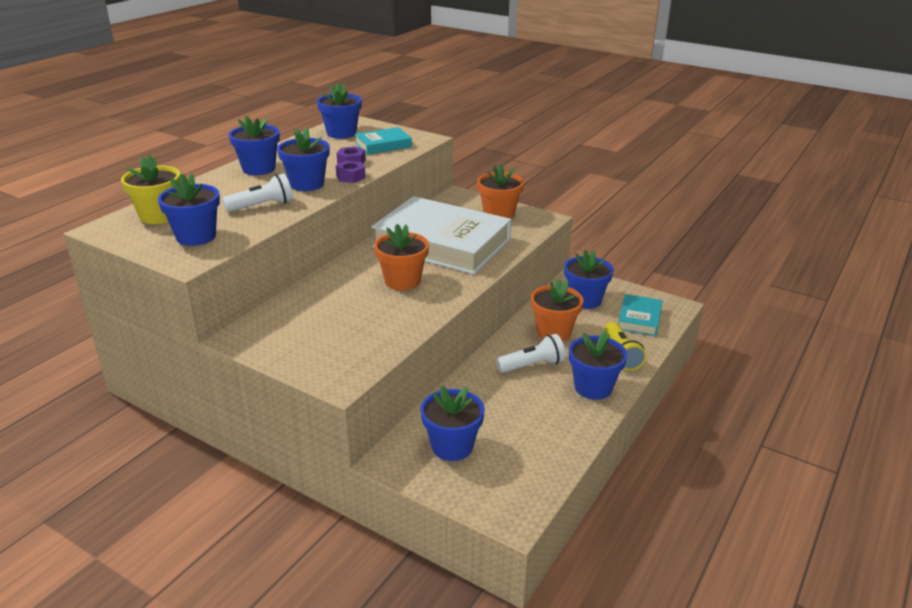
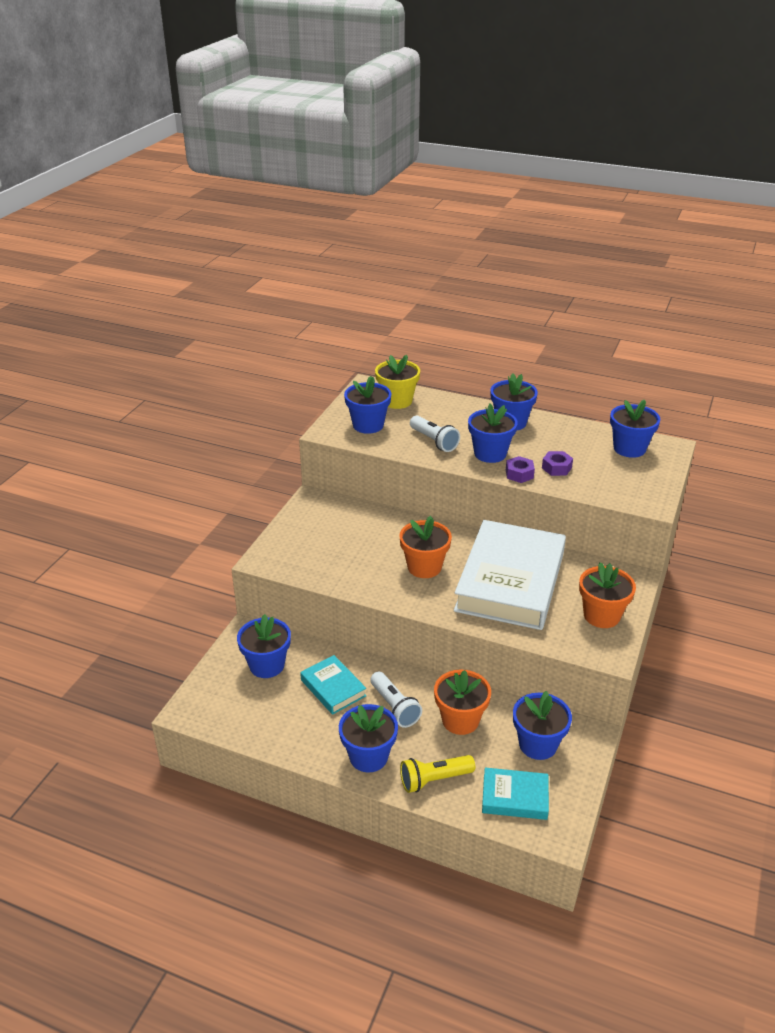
camera: 80 degrees right, 5 degrees up
(383, 145) = (614, 479): turquoise book -> turquoise book (333, 688)

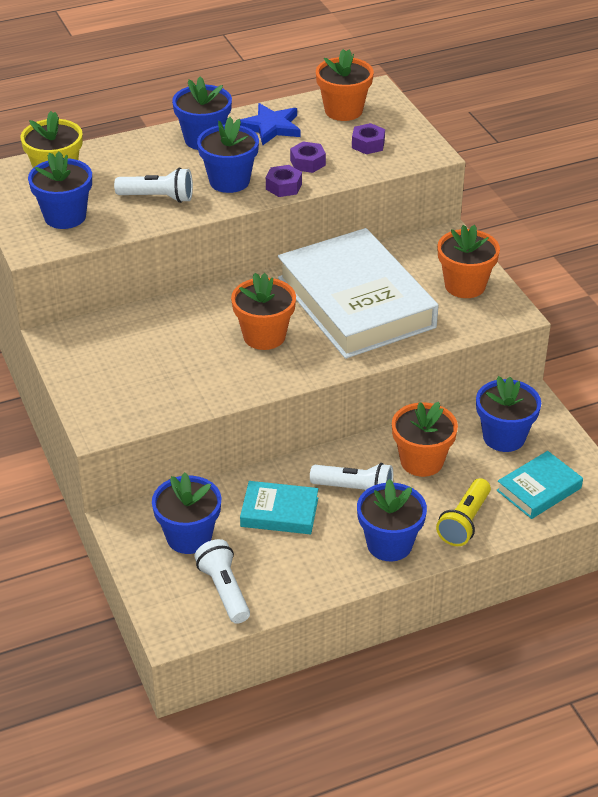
camera: 45 degrees left, 5 degrees up
(242, 710) = (224, 590): none -> white flashlight
(564, 435) = (271, 127): none -> blue star
(615, 477) = (368, 144): none -> purple nut
(629, 448) = (343, 110): blue flower pot -> orange flower pot

